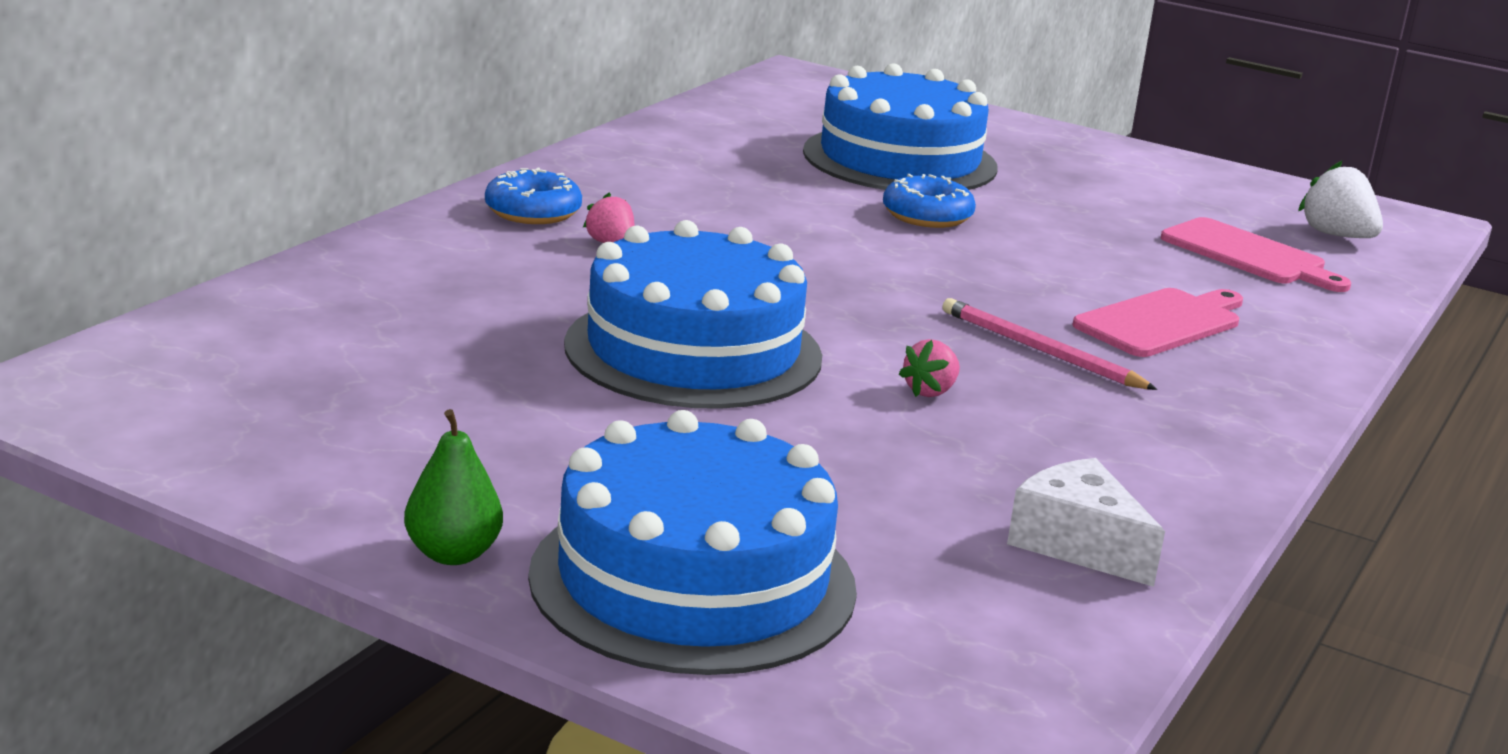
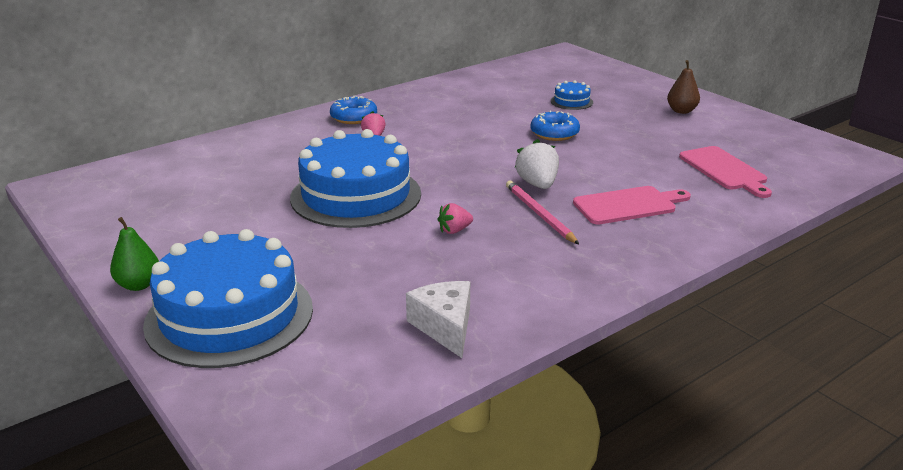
camera: 25 degrees right, 5 degrees up
(899, 159) = (571, 101): blue cake -> blue cake, size x0.41
(1092, 165) = (681, 111): none -> brown pear
(1336, 235) = (795, 163): white strawberry -> white strawberry (537, 184)

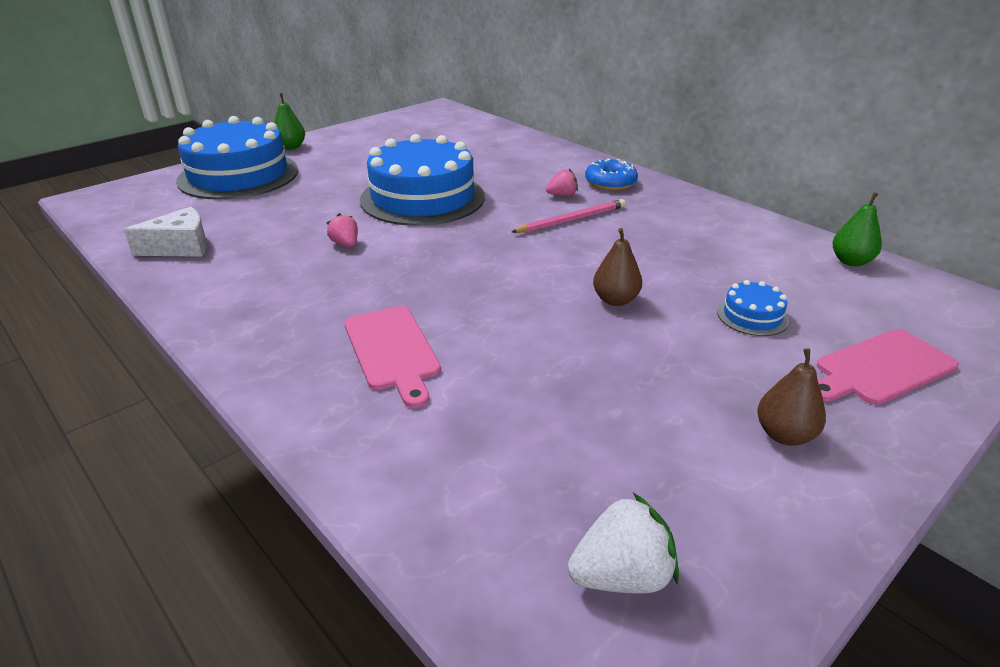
camera: 85 degrees right, 5 degrees up
(505, 70) = (851, 261): none -> green pear
(537, 184) = (451, 287): white strawberry -> white strawberry (621, 576)
(539, 214) = (374, 288): pink pencil -> pink pencil (572, 220)
(554, 133) = (615, 300): blue donut -> brown pear
(724, 170) = (517, 459): pink cutting board -> pink cutting board (880, 368)

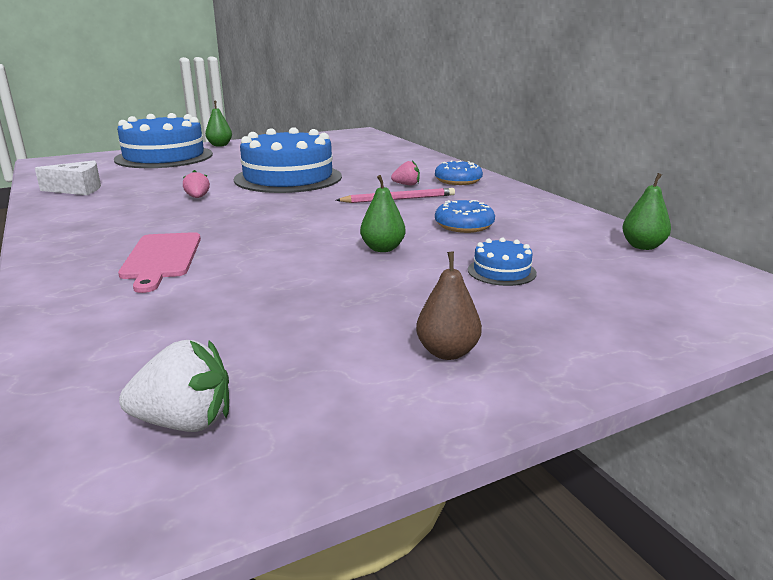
camera: 15 degrees right, 10 degrees down
(615, 300) = (382, 249): brown pear -> green pear
(668, 253) = (464, 225): none -> blue donut
(880, 368) = (599, 320): pink cutting board -> none

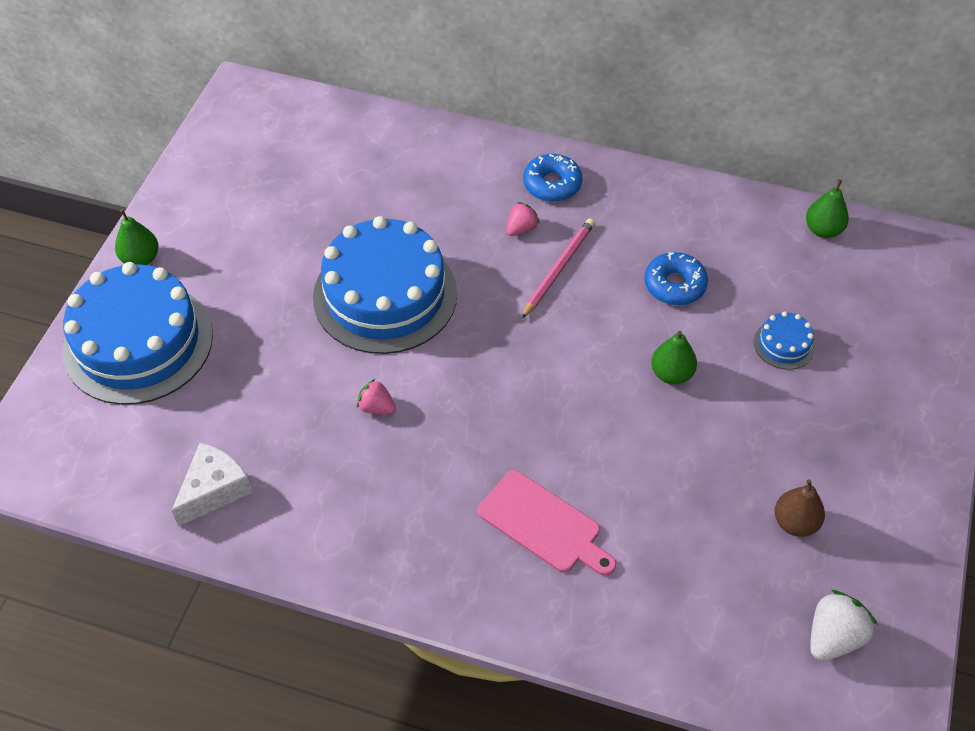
camera: 45 degrees left, 30 degrees up
(447, 352) = (865, 468): brown pear -> brown pear (795, 523)

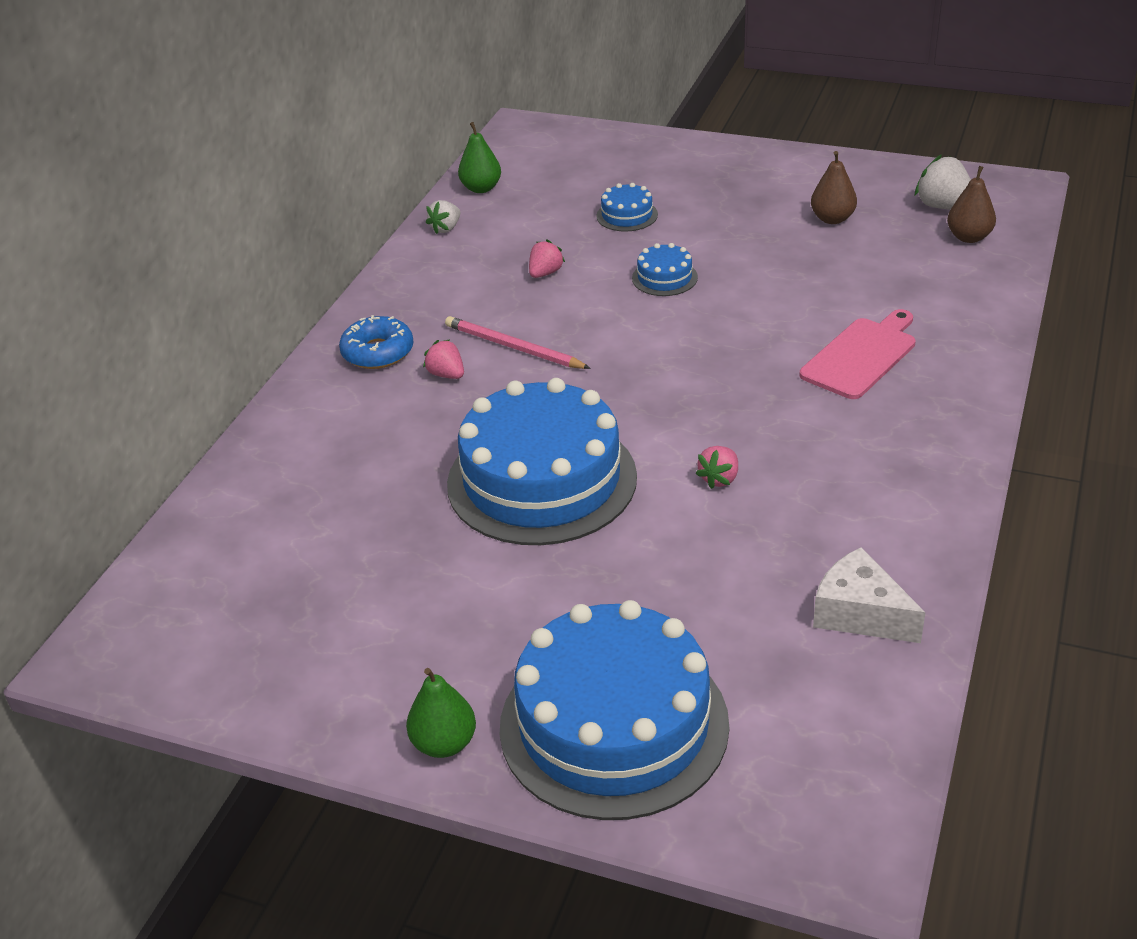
camera: 85 degrees left, 15 degrees down
(671, 374) = (664, 278): green pear -> blue cake
(674, 285) = (545, 273): blue donut -> pink strawberry
(746, 210) = (446, 228): none -> white strawberry
(768, 653) = (969, 237): none -> brown pear

